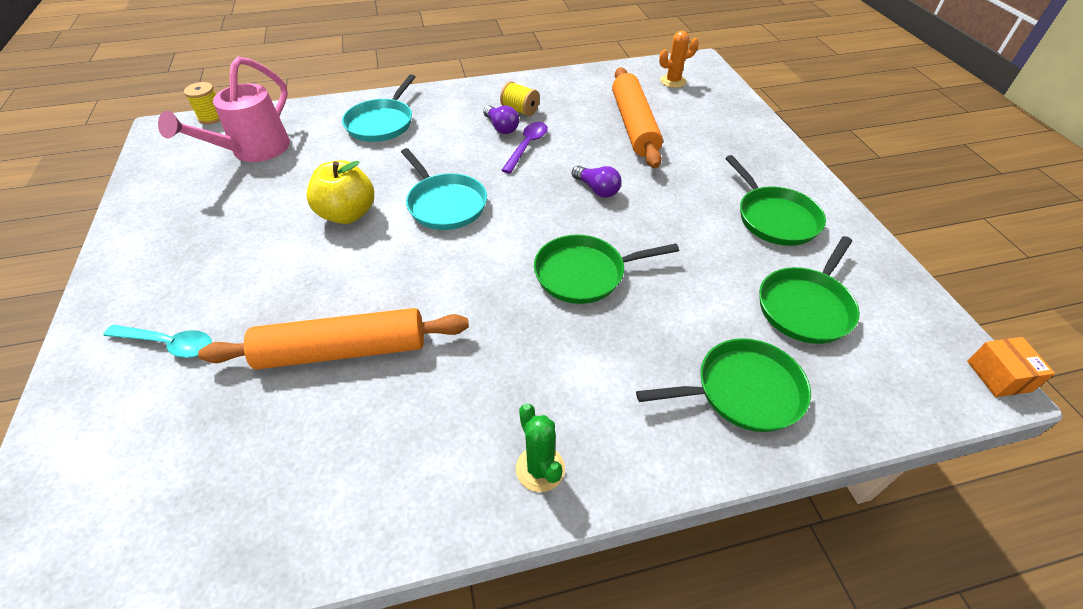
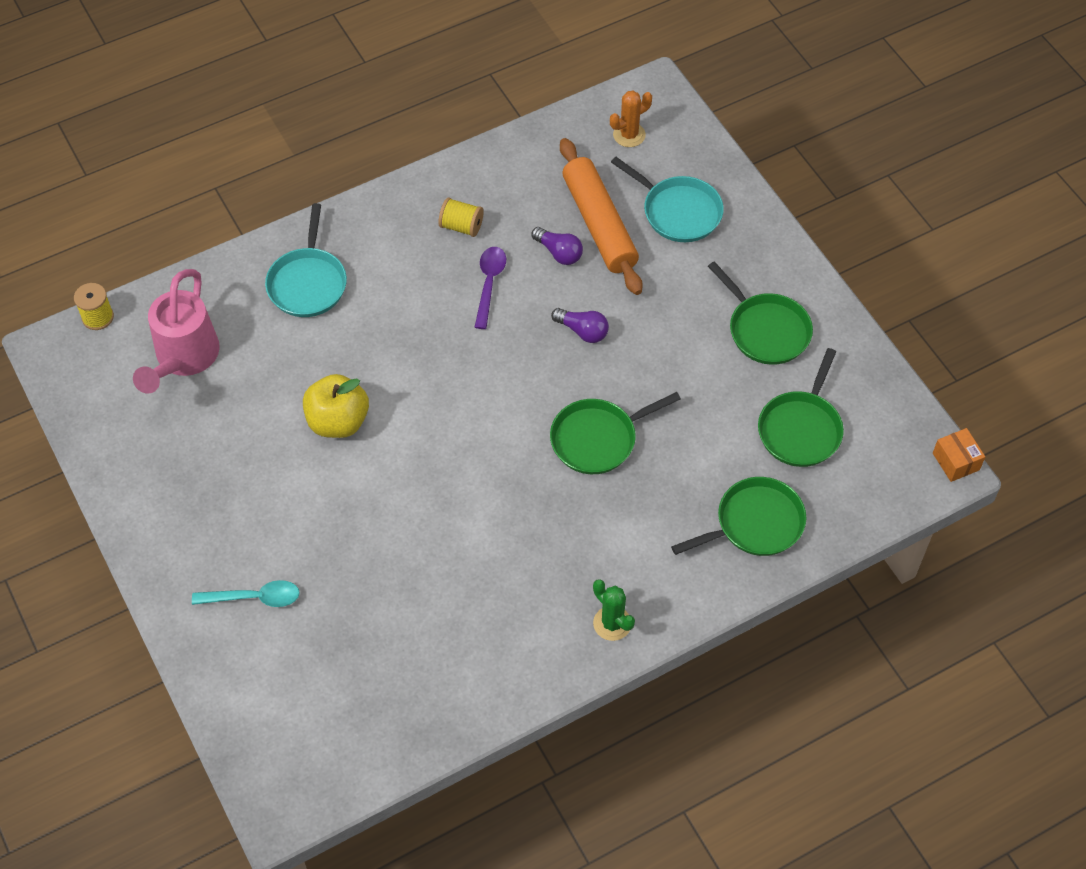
camera: 15 degrees left, 10 degrees up
(343, 351) = (412, 567): orange rolling pin -> none
(445, 204) = (433, 386): turquoise pan -> turquoise pan (678, 212)
(501, 127) = (450, 260): purple light bulb -> purple light bulb (559, 253)

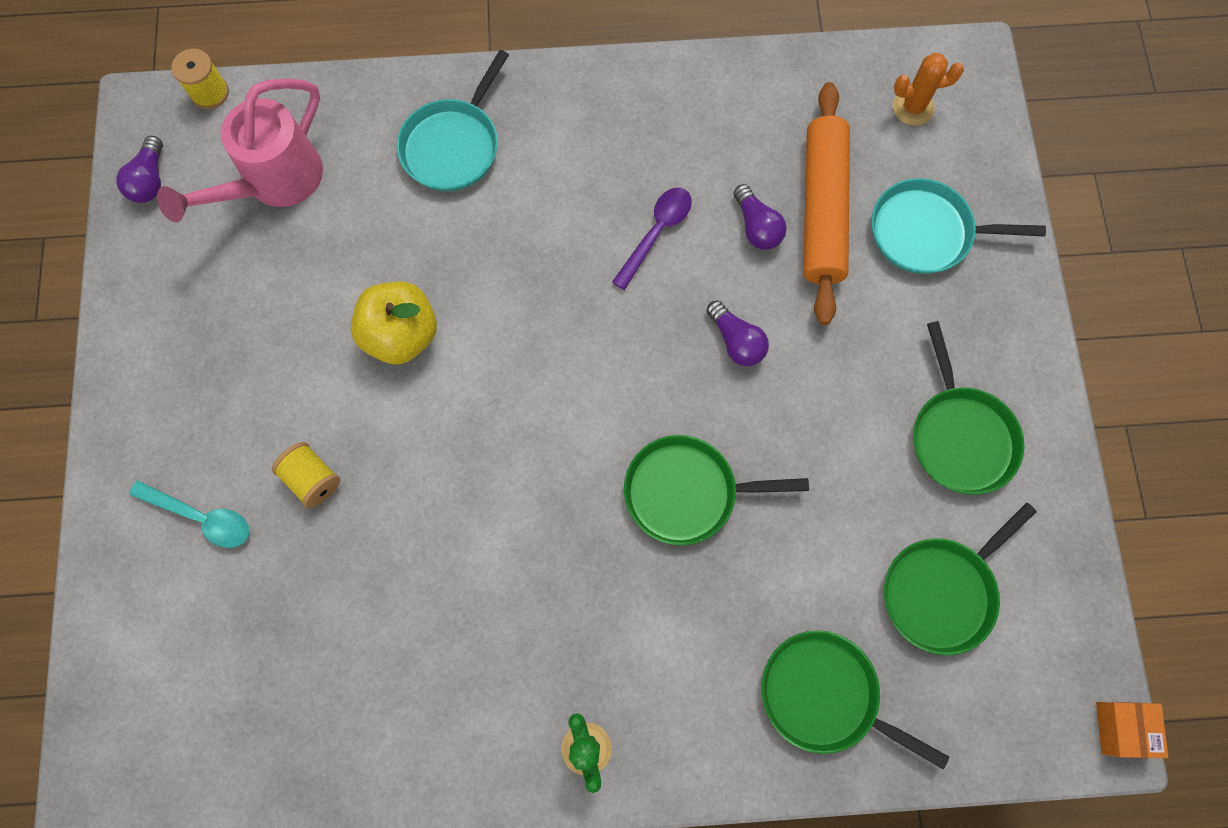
camera: 25 degrees right, 15 degrees up
(85, 394) = (150, 180): none -> purple light bulb
(461, 226) = (660, 146): yellow spool -> yellow spool (313, 479)
(678, 212) = (926, 232): turquoise pan -> turquoise pan turned 120 degrees clockwise
(755, 523) = (824, 695): green pan -> green pan turned 150 degrees counterclockwise

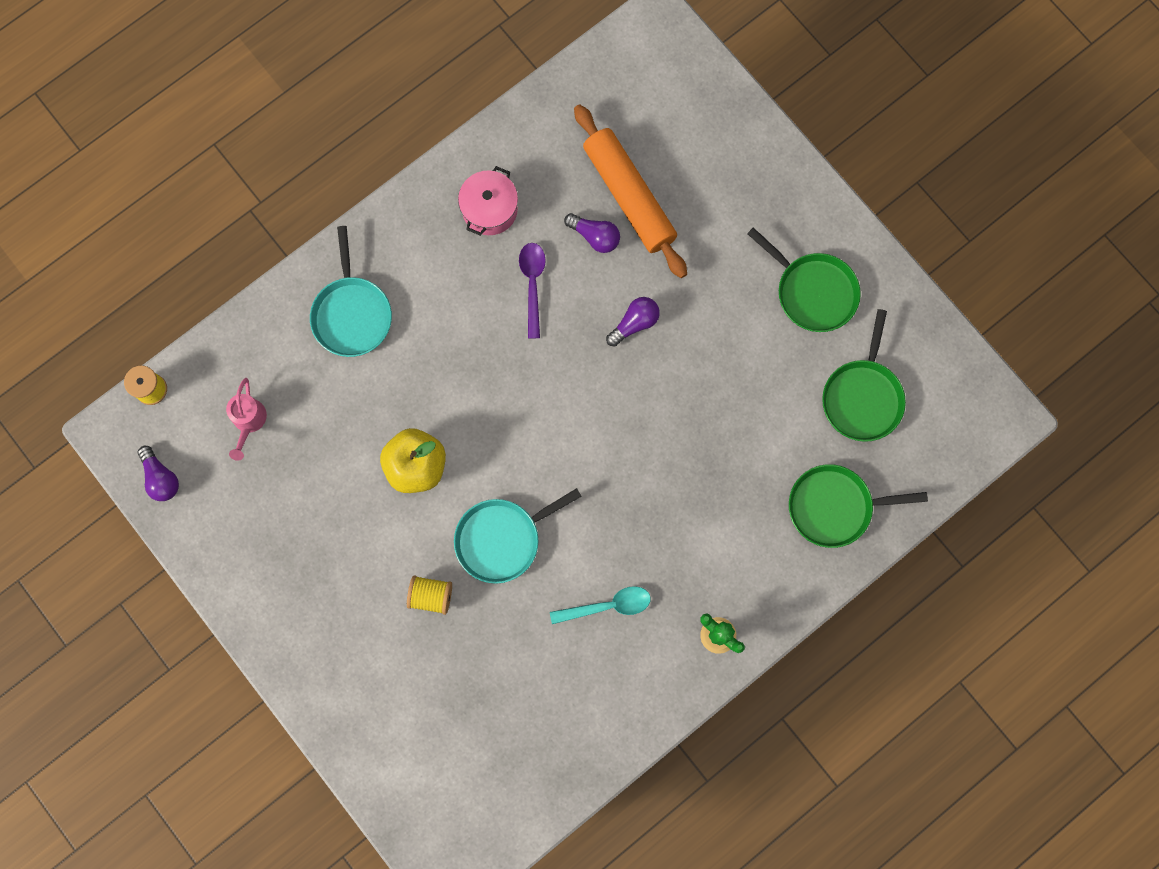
camera: 35 degrees left, 5 degrees up
(201, 517) = (379, 668): turquoise spoon -> turquoise spoon (607, 606)
(274, 182) = (249, 422): pink watering can -> pink watering can, size x0.54
(666, 133) = (490, 209): none -> pink pot
(686, 492) = (670, 442): green pan -> none
(736, 341) = (634, 323): purple light bulb -> purple light bulb turned 60 degrees counterclockwise
(913, 107) = (640, 83): orange cactus -> none
(926, 232) = (705, 168): turquoise pan -> turquoise pan (502, 539)
(1121, 728) = (1013, 407): orange box -> none

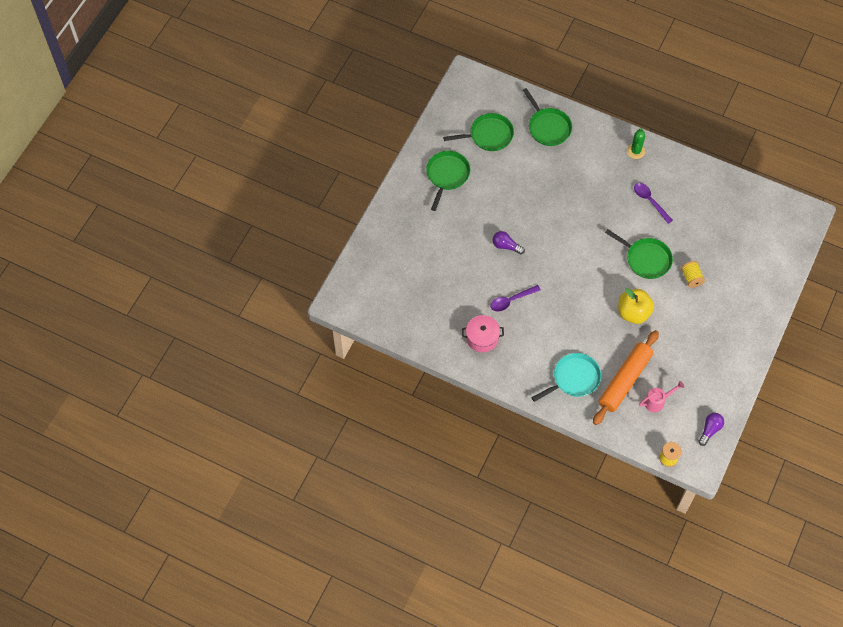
camera: 115 degrees left, 15 degrees down
(502, 539) = (646, 259): turquoise pan -> green pan
(595, 236) = (470, 282): purple light bulb -> none
(607, 606) = (650, 201): turquoise spoon -> purple spoon
(629, 196) = (440, 276): orange rolling pin -> orange rolling pin (625, 380)

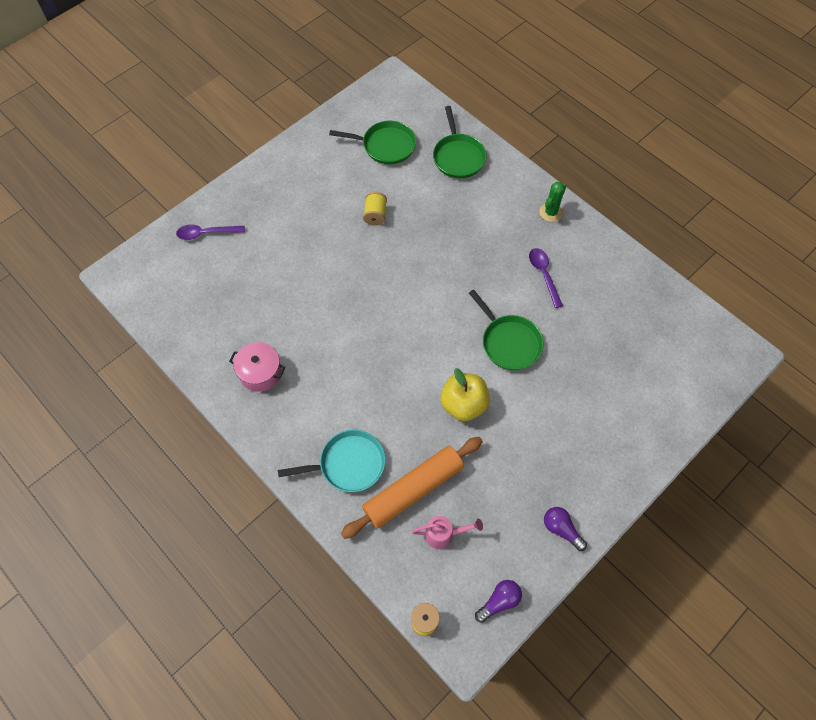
camera: 20 degrees right, 0 degrees up
(447, 175) = (317, 174): green pan -> none
(506, 246) = (344, 273): purple light bulb -> purple light bulb (561, 529)
(511, 300) = (318, 339): purple spoon -> purple spoon (206, 233)
(691, 278) = (557, 385): yellow spool -> yellow spool (375, 215)

